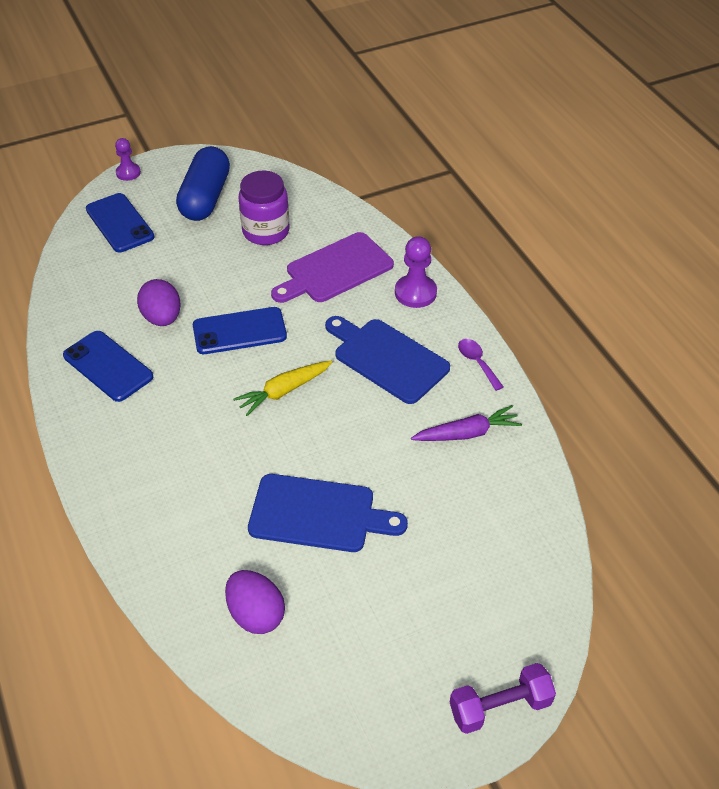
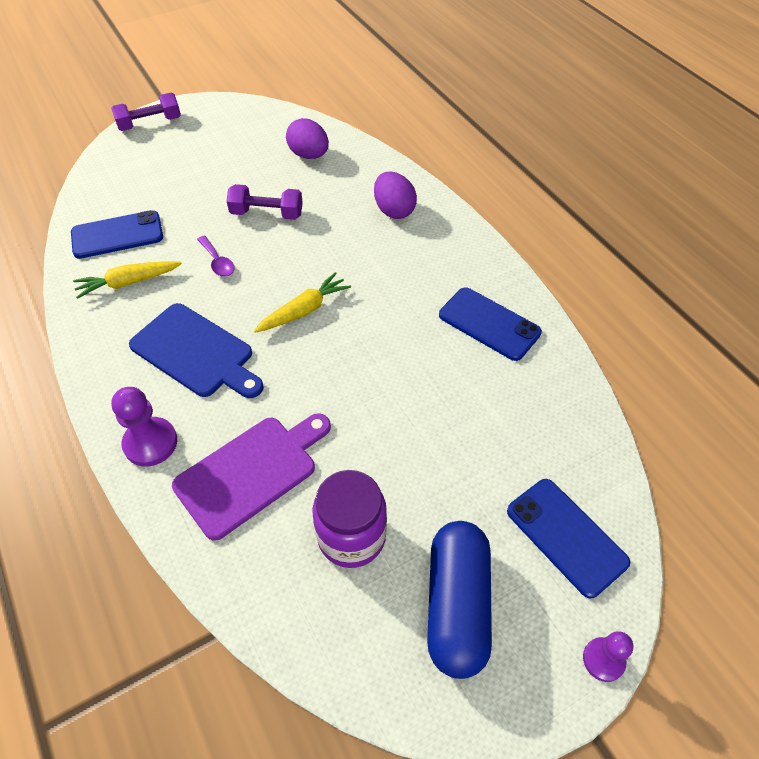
camera: 175 degrees right, 5 degrees up
(162, 318) = (452, 384): purple egg -> purple egg (394, 210)
(239, 331) = (360, 374): blue phone -> blue phone (117, 235)
(318, 514) = (267, 214): blue cutting board -> purple dumbbell
(467, 433) = (128, 283): purple carrot -> yellow carrot
(477, 362) = (99, 354): purple spoon -> purple spoon (218, 262)

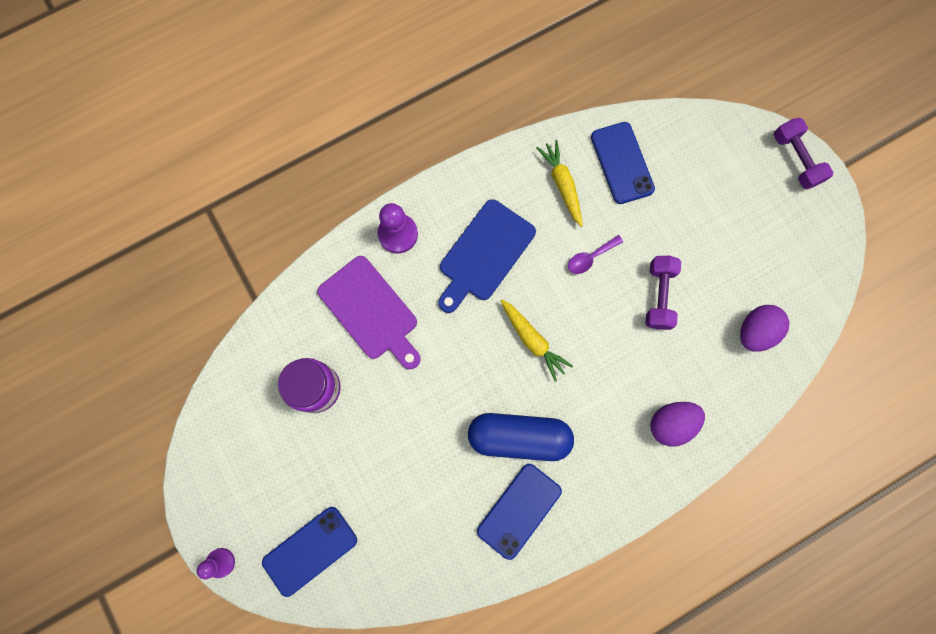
camera: 90 degrees right, 25 degrees up
(457, 605) = (263, 463): blue capsule -> blue capsule (519, 437)

